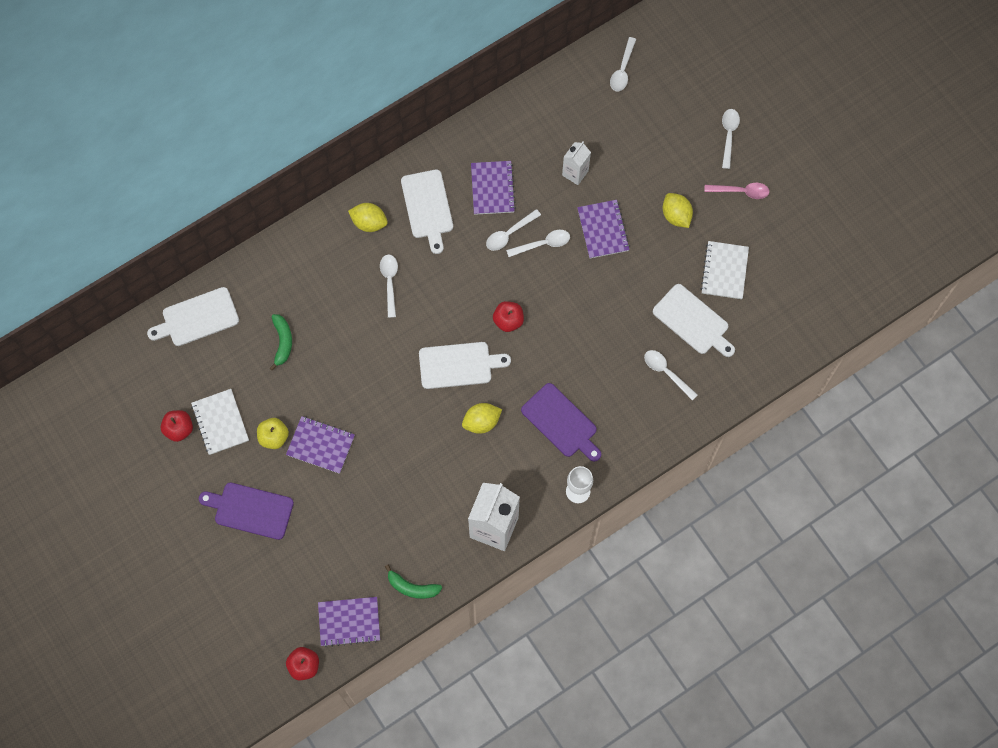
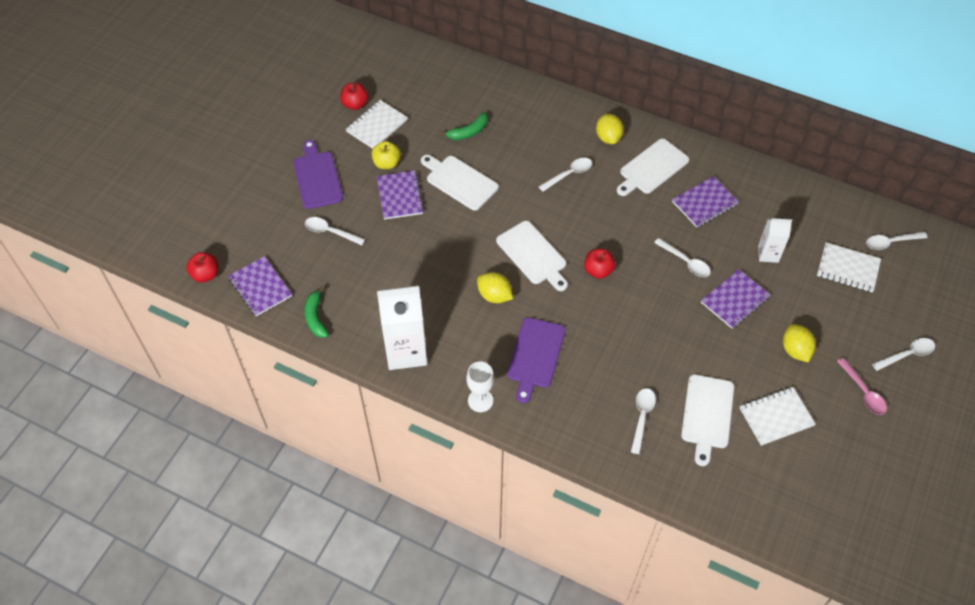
camera: 60 degrees right, 15 degrees down
(197, 318) = (450, 73): white cutting board -> white cutting board (459, 181)
(509, 234) = (675, 234): white spoon -> white spoon (330, 232)
(626, 121) = (848, 268): none -> white notebook
(676, 215) = (795, 350): yellow lemon -> yellow lemon turned 45 degrees counterclockwise

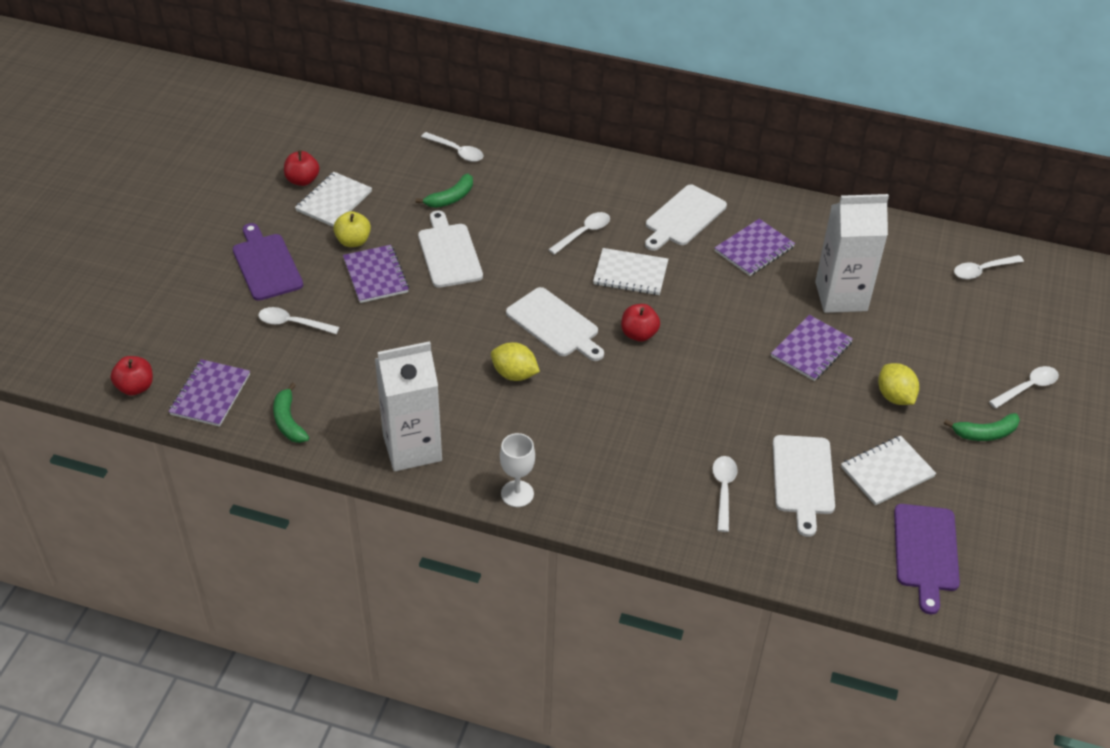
camera: 10 degrees left, 10 degrees down
(260, 287) = (210, 394): purple notebook -> purple notebook turned 60 degrees clockwise
(459, 181) = (449, 253): white cutting board -> white cutting board turned 45 degrees clockwise
(535, 356) = (578, 436): purple cutting board -> purple cutting board (926, 552)
(608, 137) = (624, 189): yellow lemon -> none
(685, 262) = (744, 314): white spoon -> white spoon (456, 151)
(768, 254) = (841, 296): white carton -> white carton, size x1.85
(848, 268) = (938, 303): white notebook -> white notebook (630, 273)
(863, 392) = (985, 433): pink spoon -> green banana

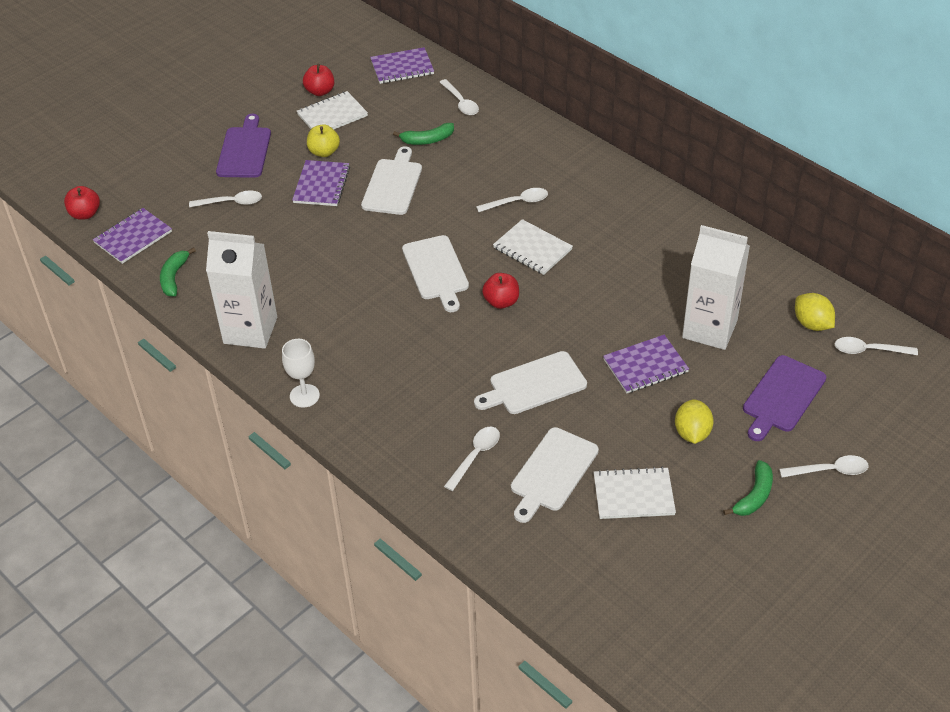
camera: 30 degrees right, 0 degrees up
(293, 323) = (231, 202): white spoon -> white spoon turned 135 degrees clockwise
(514, 374) = (373, 300): yellow lemon -> yellow lemon (812, 324)
(683, 218) = (616, 216): white cutting board -> white cutting board (534, 385)
(754, 249) = (660, 262): purple notebook -> purple notebook (402, 67)
(926, 552) = (616, 576): purple cutting board -> purple cutting board (782, 397)
(985, 433) = (754, 496): green banana -> green banana turned 75 degrees counterclockwise

